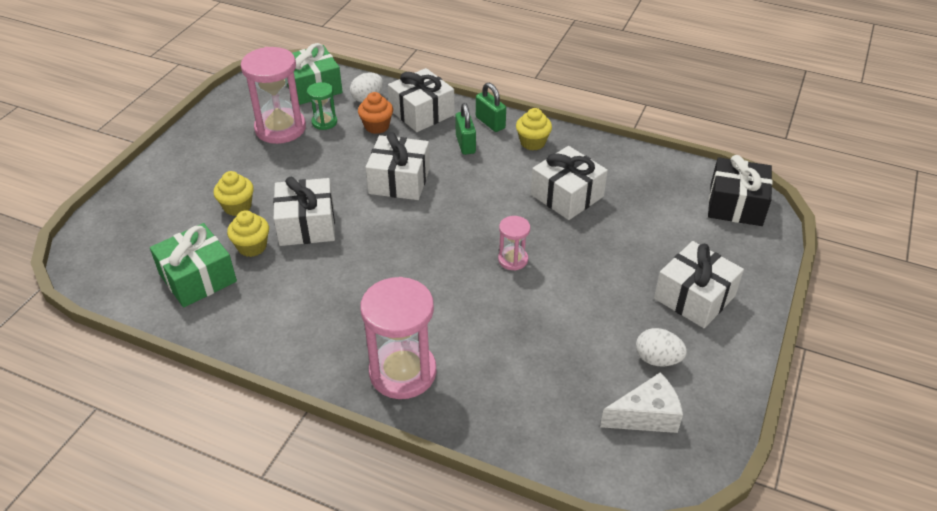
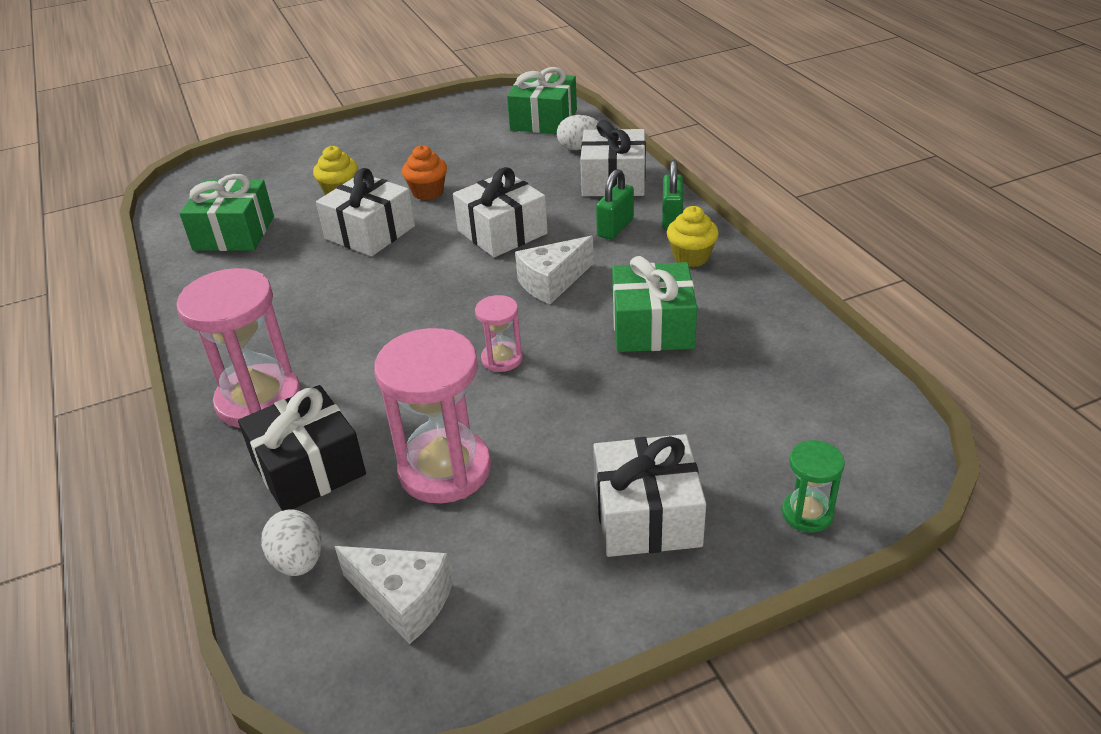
camera: 45 degrees right, 5 degrees down
(252, 247) = (304, 229): yellow cupcake -> none
(280, 128) = (465, 144): pink hourglass -> pink hourglass (445, 469)
(324, 122) = (510, 153): green hourglass -> green hourglass (807, 513)
(377, 126) = (552, 176): orange cupcake -> orange cupcake (427, 192)
(476, 198) = (552, 282): none -> white cheese
(567, 195) = (652, 327): white gift -> green gift
(657, 359) = (503, 552): white egg -> white egg (298, 561)
(735, 204) = (862, 445): black gift -> black gift (308, 468)

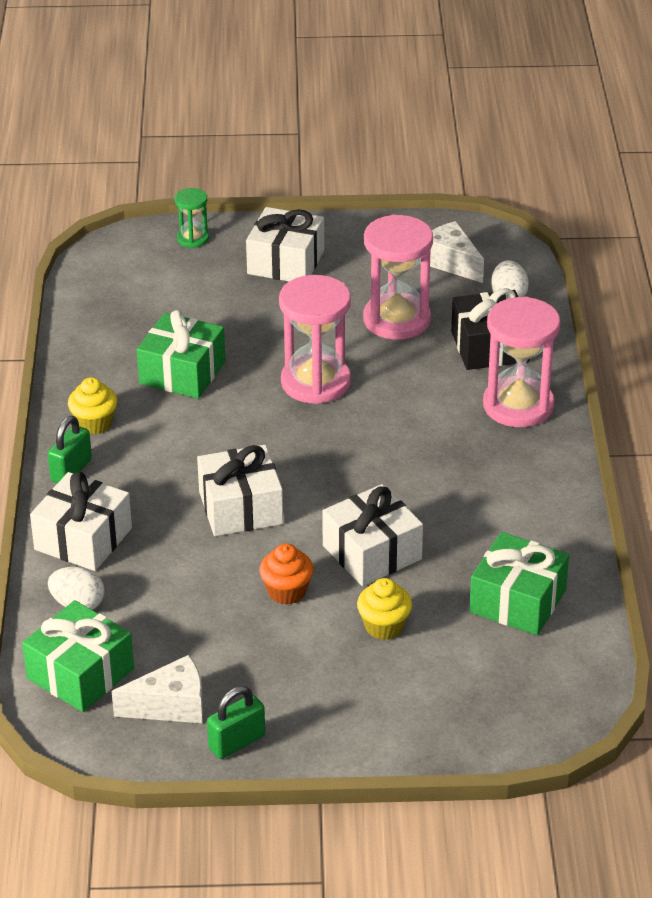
camera: 160 degrees left, 0 degrees up
(502, 359) = (315, 382): pink hourglass -> pink hourglass, size x1.98
(552, 282) = (231, 437): white cheese -> white cheese (171, 706)
(615, 227) = (131, 477): green padlock -> green padlock (237, 742)

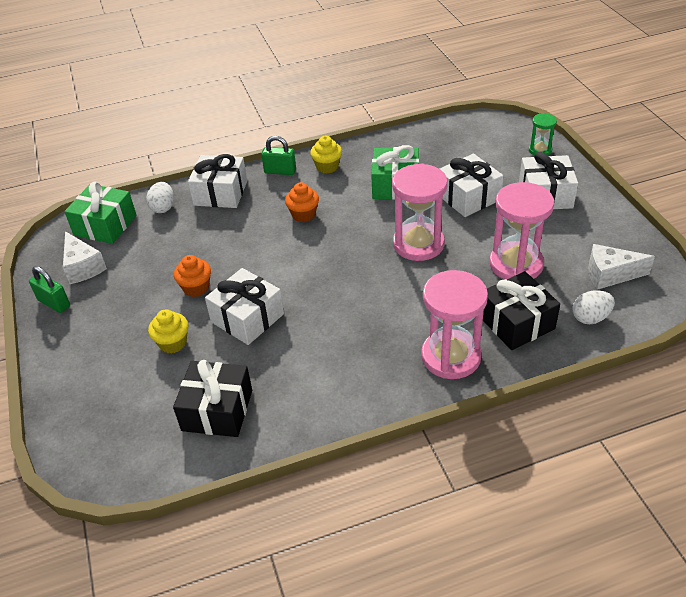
camera: 75 degrees right, 5 degrees up
(191, 466) = (303, 214): none -> orange cupcake
(240, 508) = (271, 246): white gift -> white gift (468, 197)
(451, 262) = (610, 275): white cheese -> white cheese turned 120 degrees counterclockwise
(518, 601) = (217, 410): green gift -> black gift

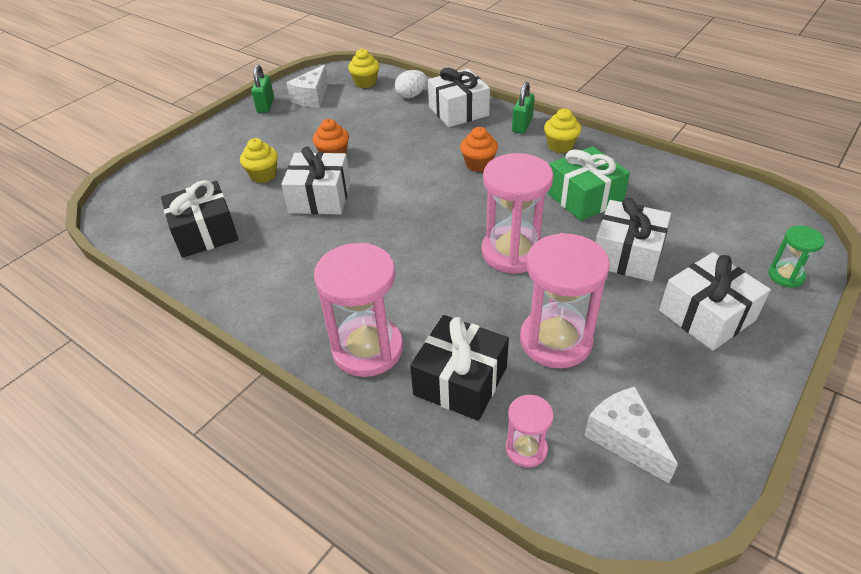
camera: 55 degrees right, 0 degrees up
(105, 225) = (365, 83): green gift -> yellow cupcake
(280, 171) = (522, 125): green padlock -> green padlock turned 45 degrees clockwise
(590, 318) = (526, 449): white egg -> pink hourglass

